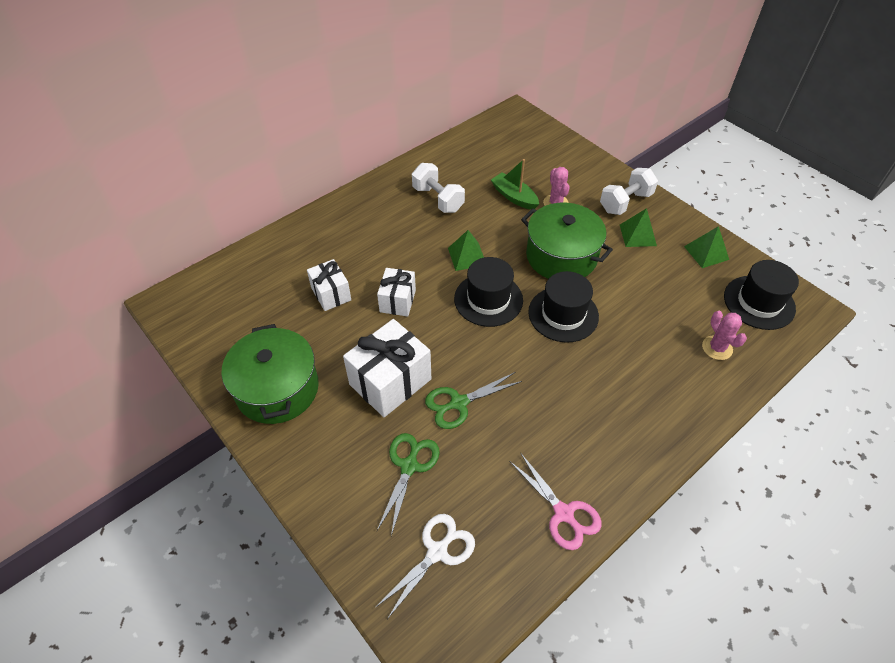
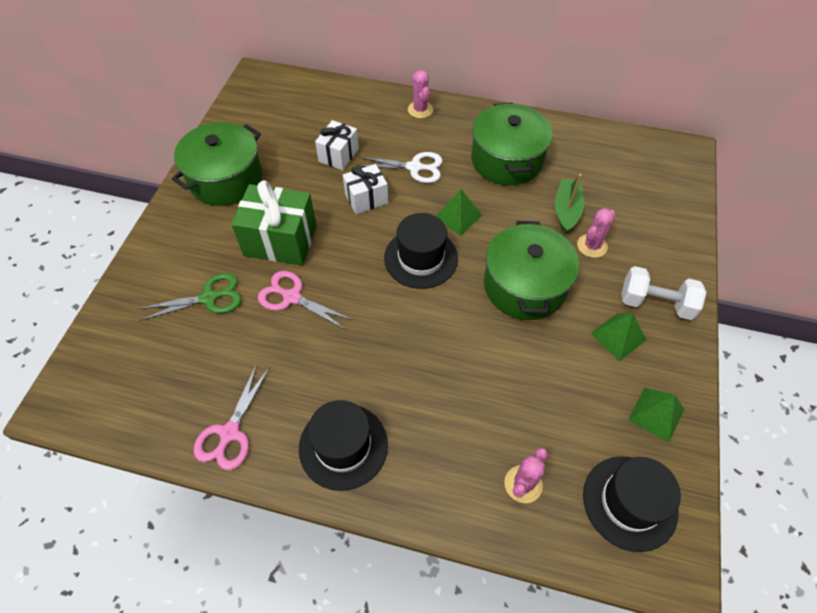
camera: 55 degrees right, 5 degrees up
(334, 217) = (420, 110): none -> pink cactus
(390, 382) = (280, 241): white gift -> green gift
(437, 552) = (143, 359): white scissors -> white scissors (414, 167)
(438, 199) = (507, 160): white dumbbell -> green pot
(459, 403) = (292, 297): green scissors -> pink scissors
(563, 314) = (452, 323): black hat -> black hat (343, 446)

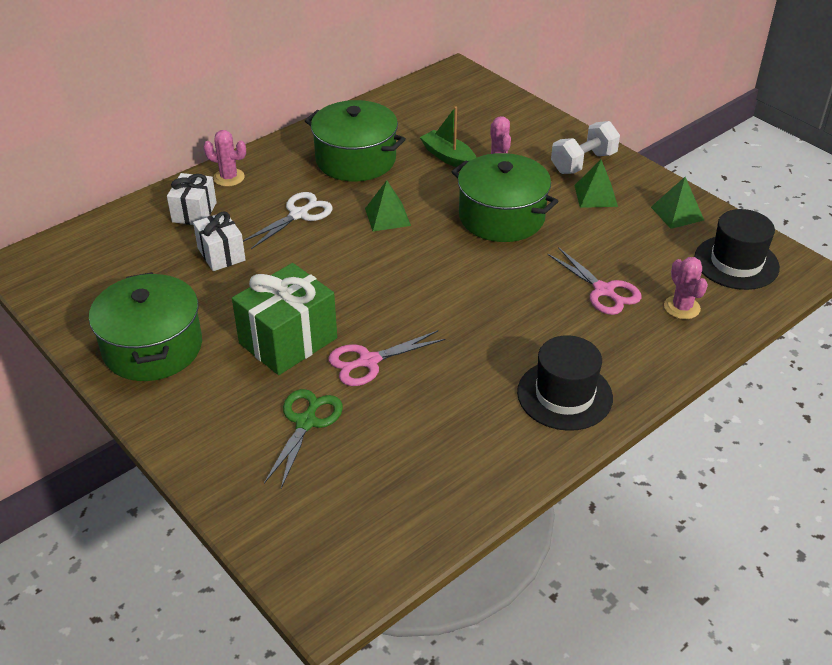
camera: 55 degrees left, 15 degrees down
(230, 433) = (486, 467): pink scissors -> pink scissors (603, 291)
(366, 199) = (301, 261): white gift -> white gift (194, 212)
(421, 258) = (410, 260): black hat -> none

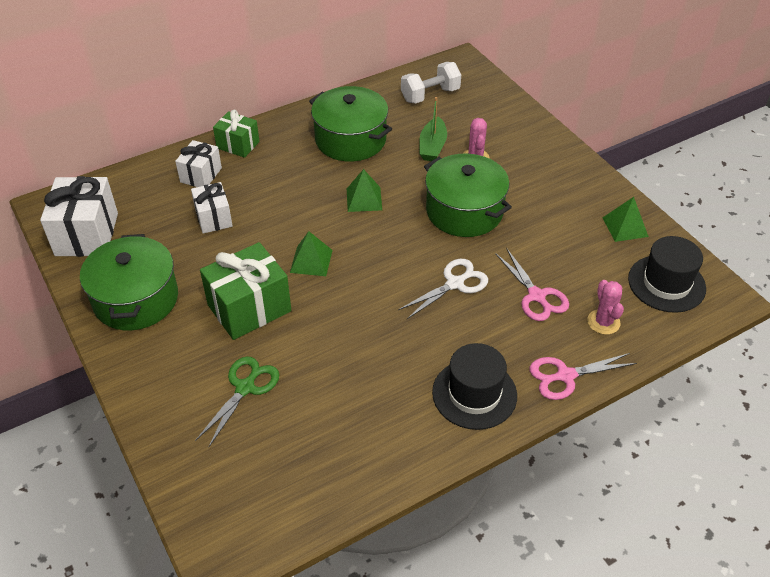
camera: 10 degrees right, 5 degrees up
(75, 287) = (87, 234): none -> white gift
(229, 177) = (238, 145): pink cactus -> green gift
(298, 215) = (288, 188): white scissors -> white scissors (455, 284)
(369, 361) = (312, 337): pink scissors -> pink scissors (565, 376)
(448, 157) = (432, 146): green boat -> green boat turned 135 degrees counterclockwise
(583, 163) = (552, 166): white dumbbell -> white dumbbell (430, 95)
(595, 195) = (554, 200): green pyramid -> green pyramid (311, 261)

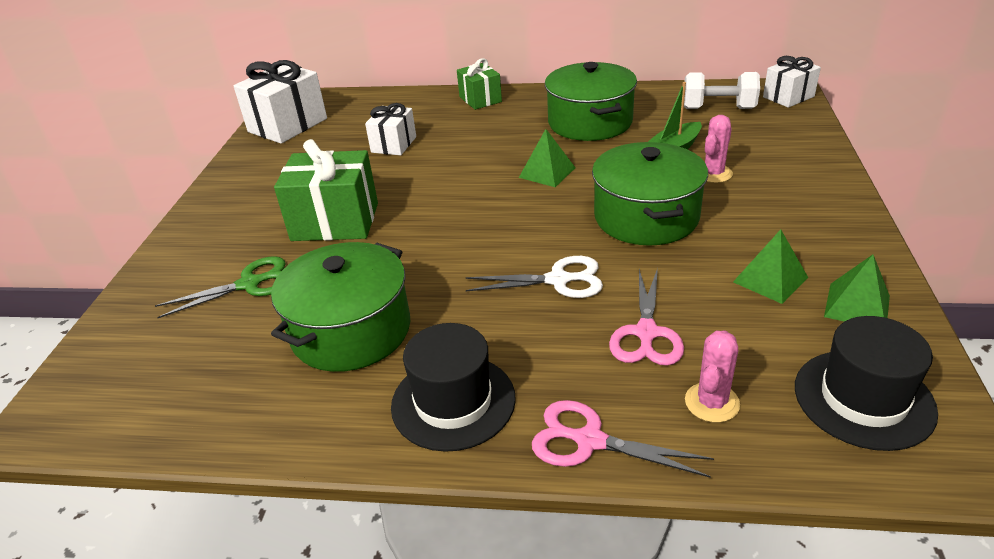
camera: 40 degrees right, 10 degrees down
(136, 299) = (261, 181): green pot -> green pot (351, 331)
(201, 175) = (423, 111): white gift -> white gift (788, 97)
(311, 261) = (435, 205): green pyramid -> green pyramid (770, 279)

